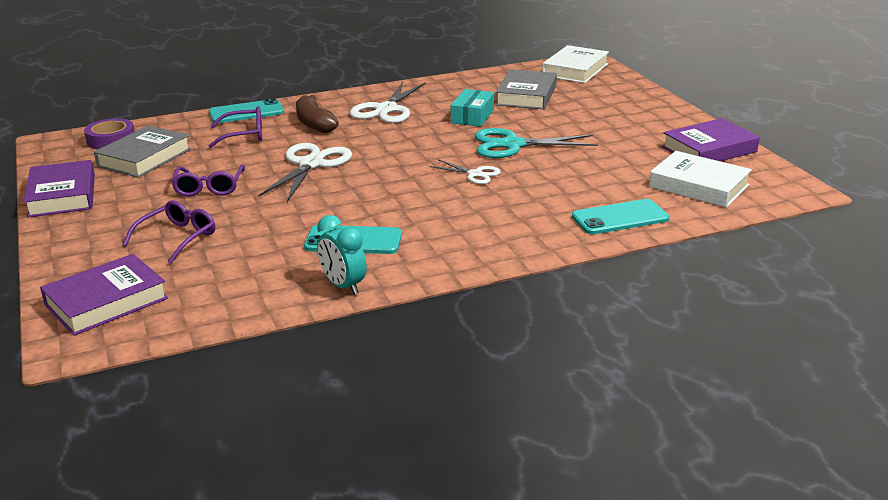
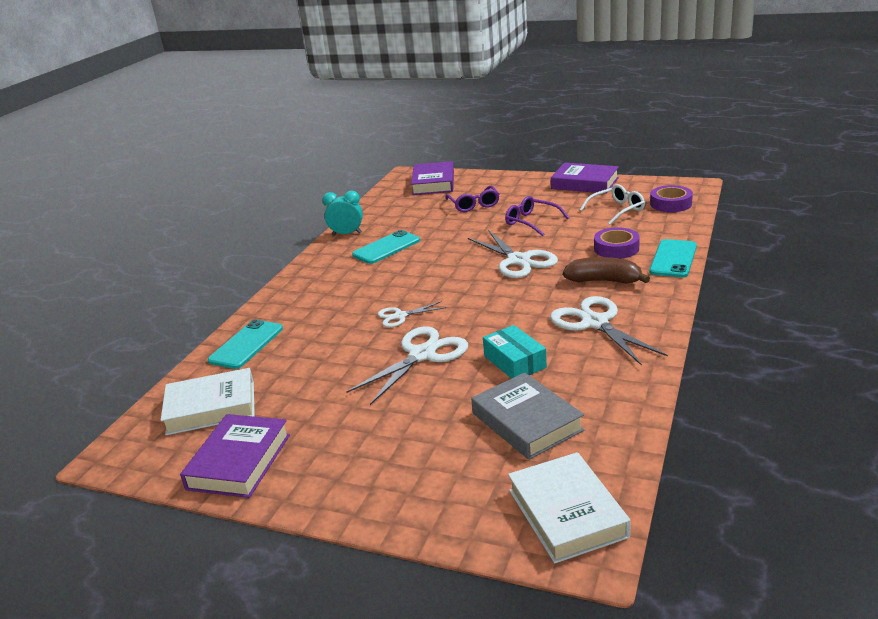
camera: 135 degrees right, 0 degrees up
(144, 158) = (617, 210): grey book -> white glasses
(244, 135) = (616, 248): purple glasses -> purple tape
(512, 145) = (422, 355): turquoise scissors -> white scissors

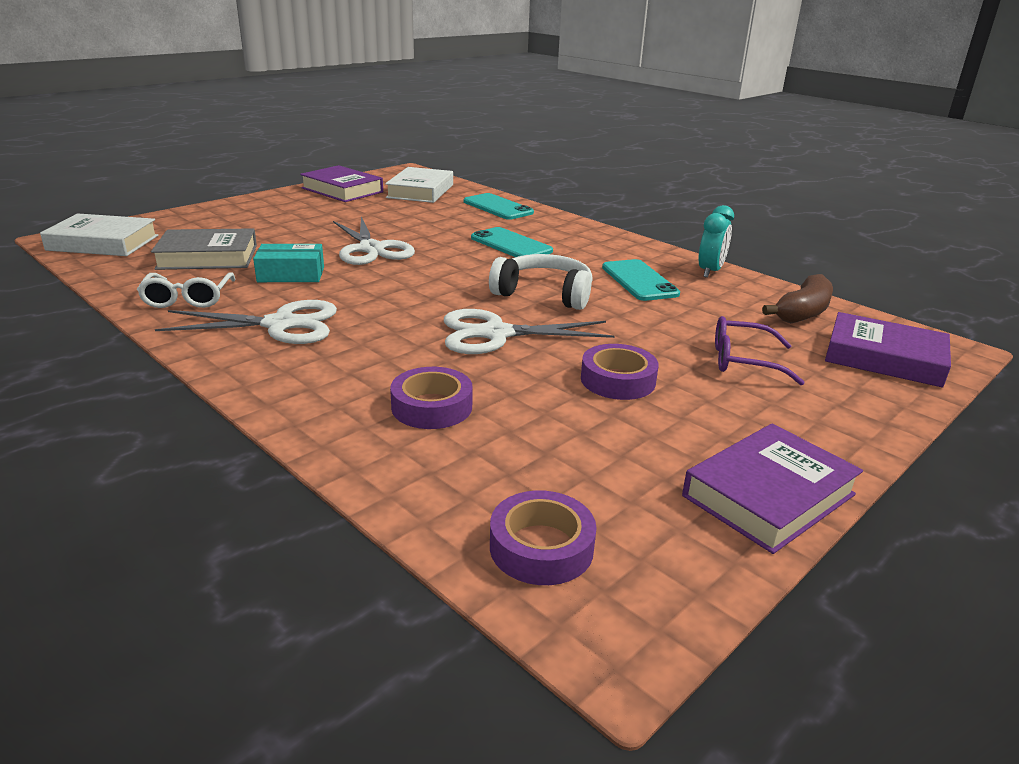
camera: 110 degrees right, 0 degrees up
(400, 316) = (456, 255): white scissors -> none
(442, 266) = (544, 294): none -> white headphones
(531, 222) = (617, 380): purple glasses -> purple tape
(604, 281) = (357, 362): brown banana -> brown banana (802, 312)
(617, 210) = (581, 470): white glasses -> white glasses (188, 298)
(673, 259) = (329, 435): turquoise phone -> turquoise phone (511, 244)

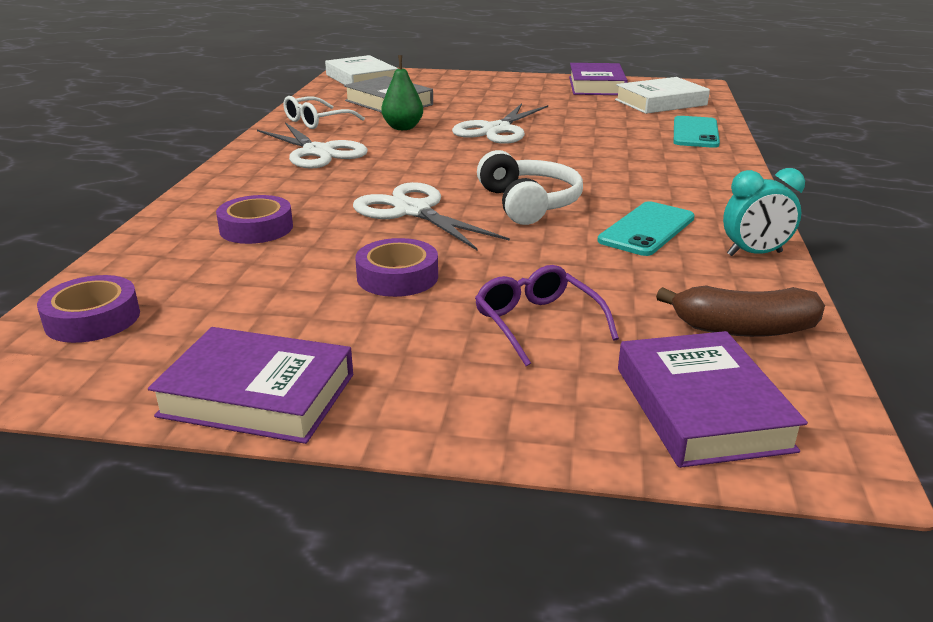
camera: 55 degrees right, 0 degrees up
(291, 274) = (403, 128): turquoise box -> green pear
(511, 244) = (615, 162): turquoise phone -> none

